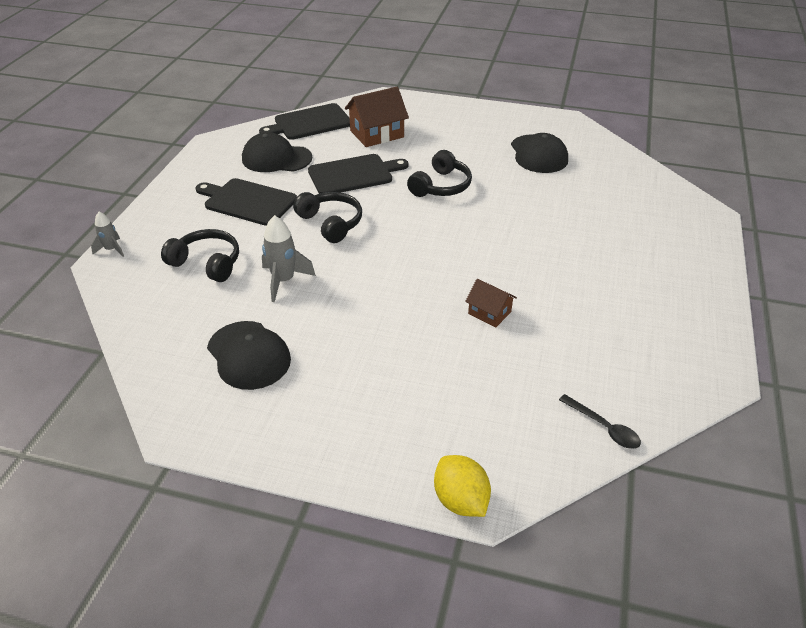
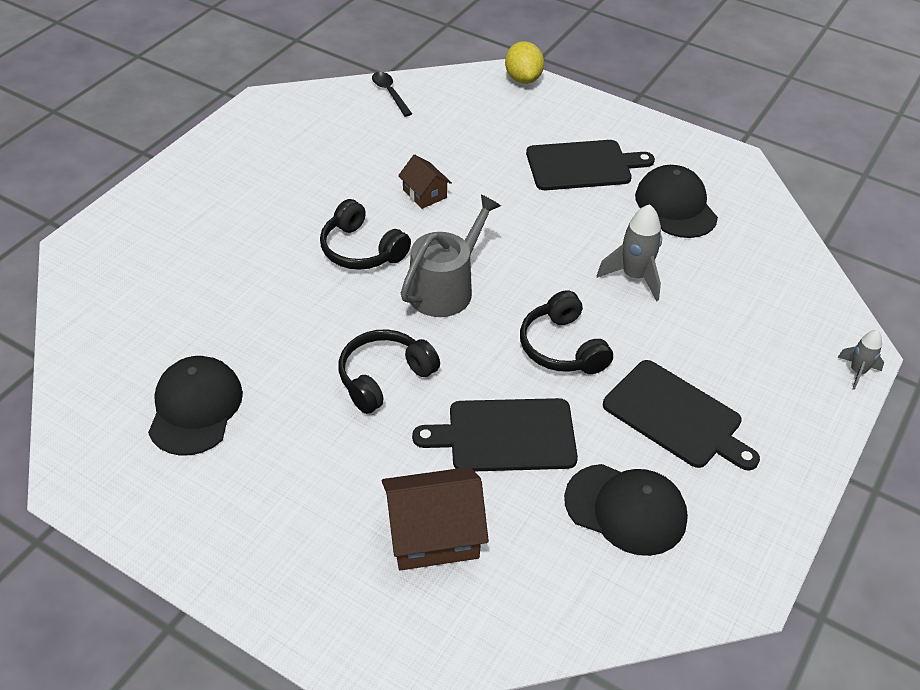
camera: 165 degrees left, 5 degrees up
(207, 263) = (727, 321): black headphones -> black headphones (361, 250)
(310, 123) = (550, 607): black cutting board -> black cutting board (582, 165)
(430, 242) = (445, 288): none -> grey watering can

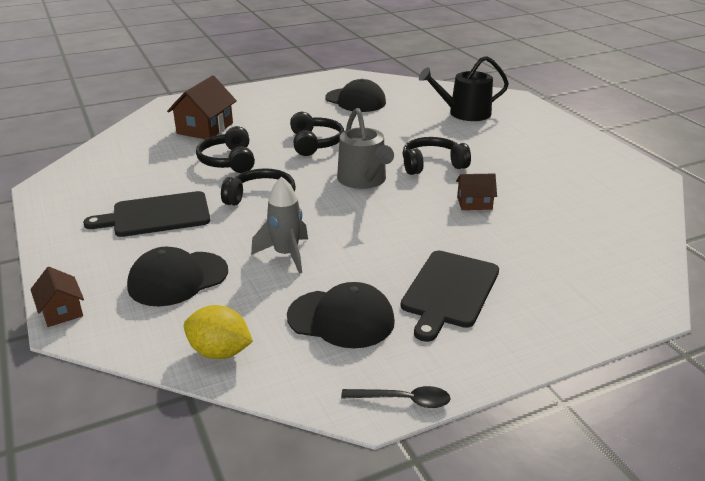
camera: 125 degrees right, 15 degrees down
(175, 274) = (464, 113): none -> black watering can
(390, 93) = (640, 231): black spoon -> black spoon (403, 400)
(506, 436) = (228, 161): black cutting board -> black headphones
(523, 79) = (635, 317): yellow lemon -> yellow lemon (220, 352)
(626, 509) = (135, 175): black cap -> black cap (178, 279)
(857, 372) = (61, 311): grey rocket -> brown house

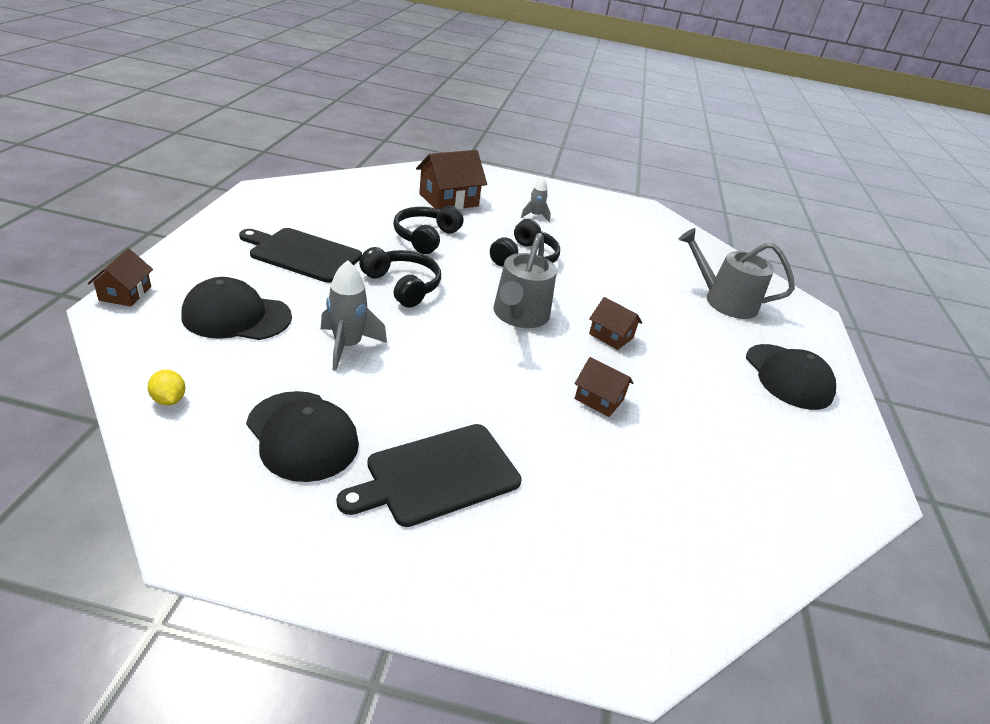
camera: 30 degrees right, 5 degrees up
(220, 352) = (169, 400): yellow lemon -> yellow lemon, size x0.59
(281, 112) = (535, 216): none -> grey rocket
(355, 100) = (623, 236): black cap -> black cap (788, 377)
(403, 400) = (232, 555): black spoon -> none
(432, 165) = (611, 336): black headphones -> brown house
(464, 113) = (724, 301): black watering can -> grey watering can

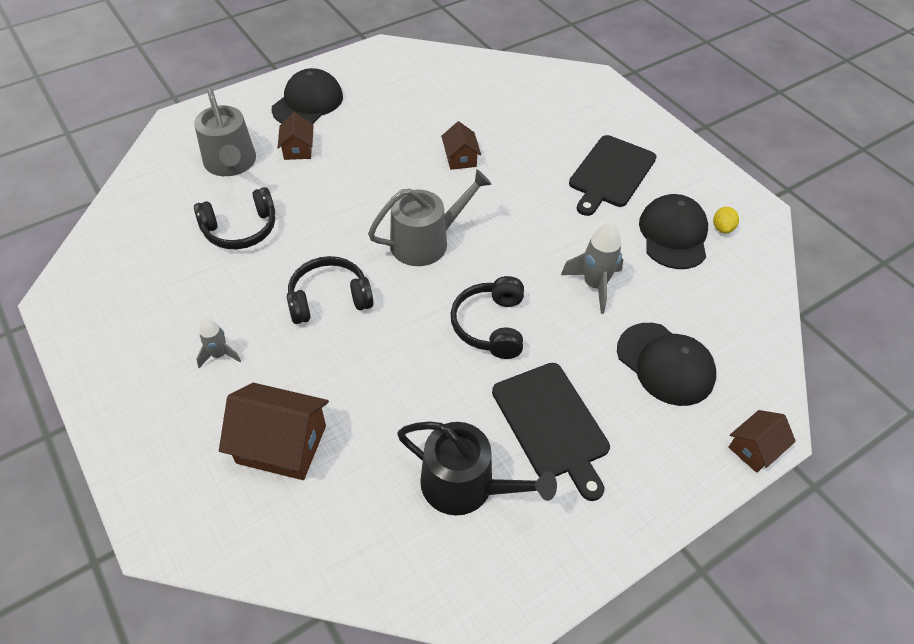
camera: 130 degrees left, 15 degrees up
(169, 400) = (748, 305): yellow lemon -> yellow lemon (722, 228)
(330, 216) = (466, 486): none -> black watering can
(426, 237) = (393, 384): black headphones -> black headphones (241, 229)
(438, 475) = (611, 173): black cutting board -> black cutting board turned 105 degrees clockwise
(611, 336) = (380, 188): brown house -> brown house (298, 149)

